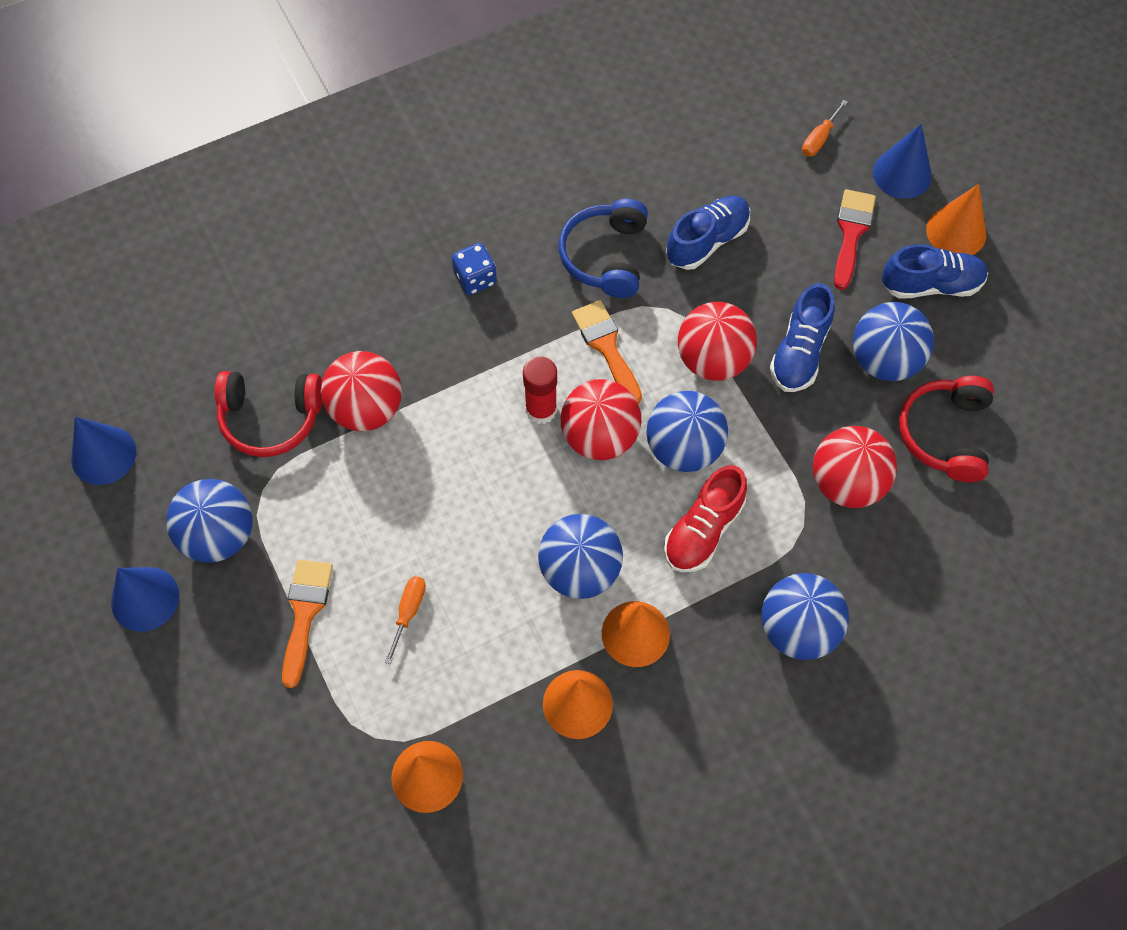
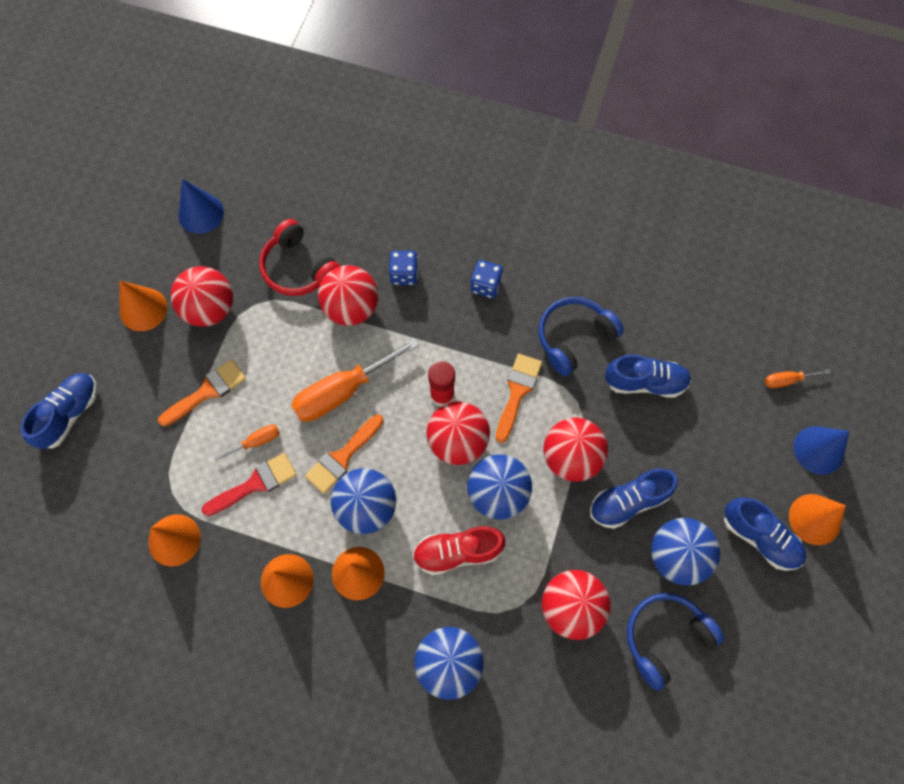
camera: 45 degrees right, 5 degrees up
(145, 599) = (143, 309): blue cone -> orange cone
(178, 769) = (69, 414): none -> blue shoe
(219, 535) = (210, 309): blue ball -> red ball
(385, 334) = (404, 274): none -> blue dice
(442, 491) = (342, 391): none -> orange screwdriver
(508, 548) = (342, 457): none -> orange brush
(851, 233) = (743, 458): red brush -> red brush (255, 484)
(945, 434) = (665, 637): red headphones -> blue headphones

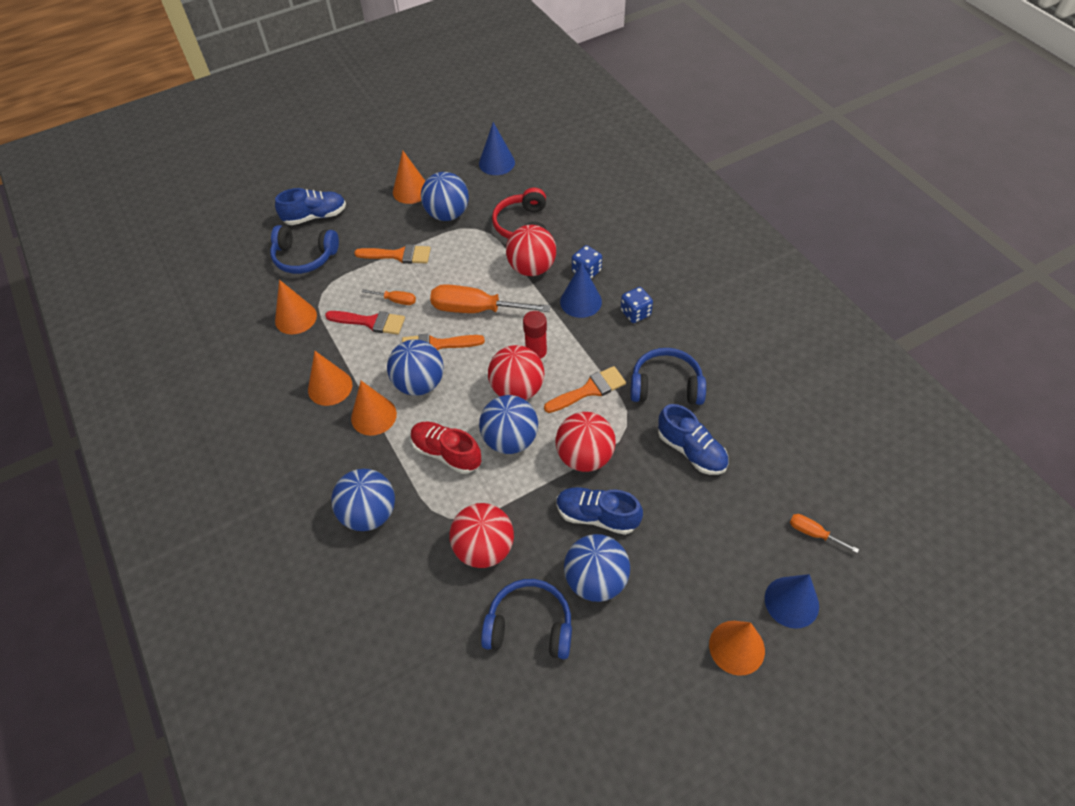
camera: 45 degrees right, 15 degrees down
(109, 468) = (304, 257): none -> blue headphones
(210, 309) = (447, 214): red ball -> blue ball
(428, 310) = (581, 301): none -> blue cone
(759, 537) = (675, 622): blue shoe -> none

